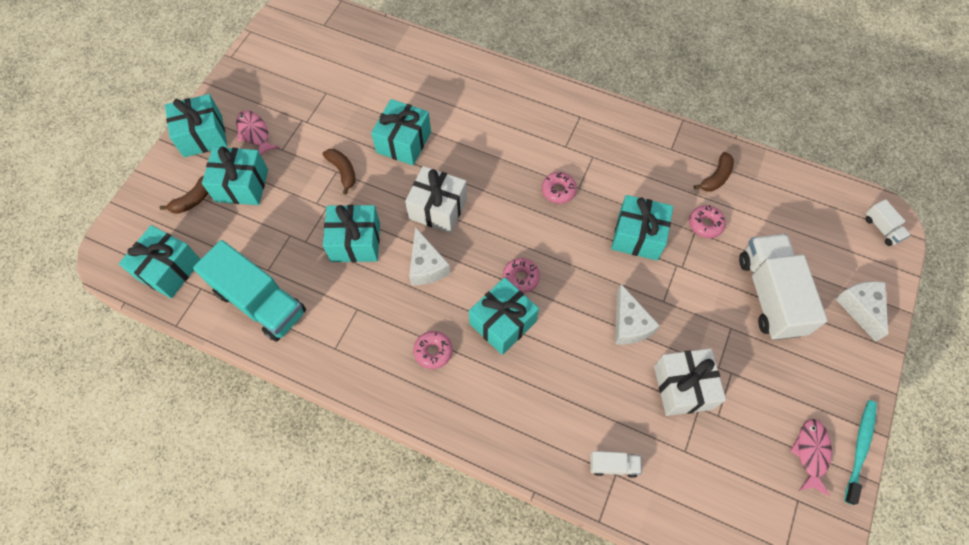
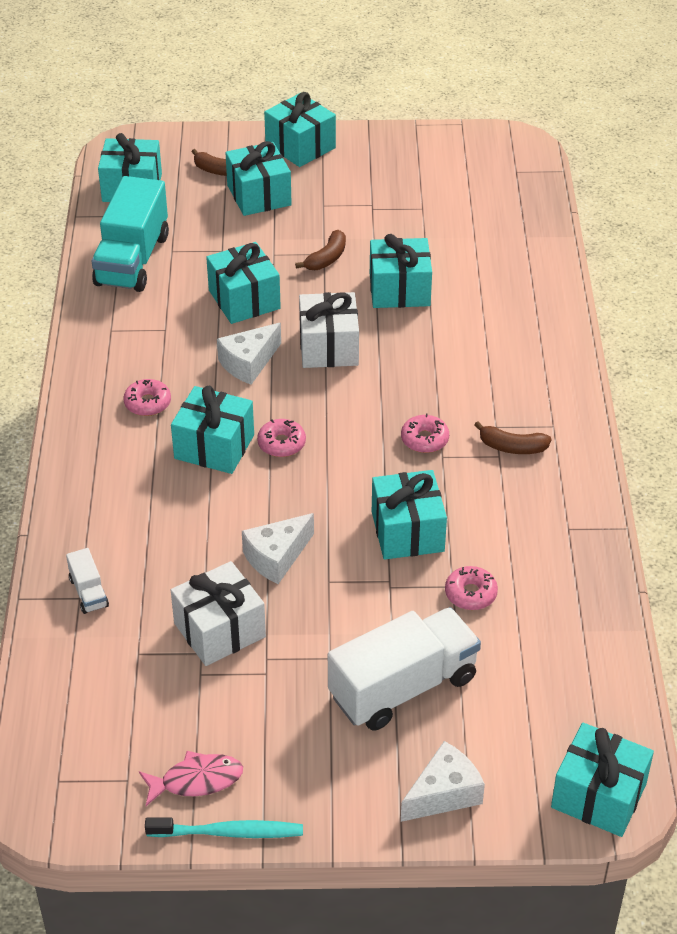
camera: 65 degrees right, 20 degrees down
(254, 133) = (329, 179): pink fish -> none
(716, 177) = (554, 586): brown banana -> brown banana (512, 447)
(882, 228) = (598, 795): white truck -> turquoise gift

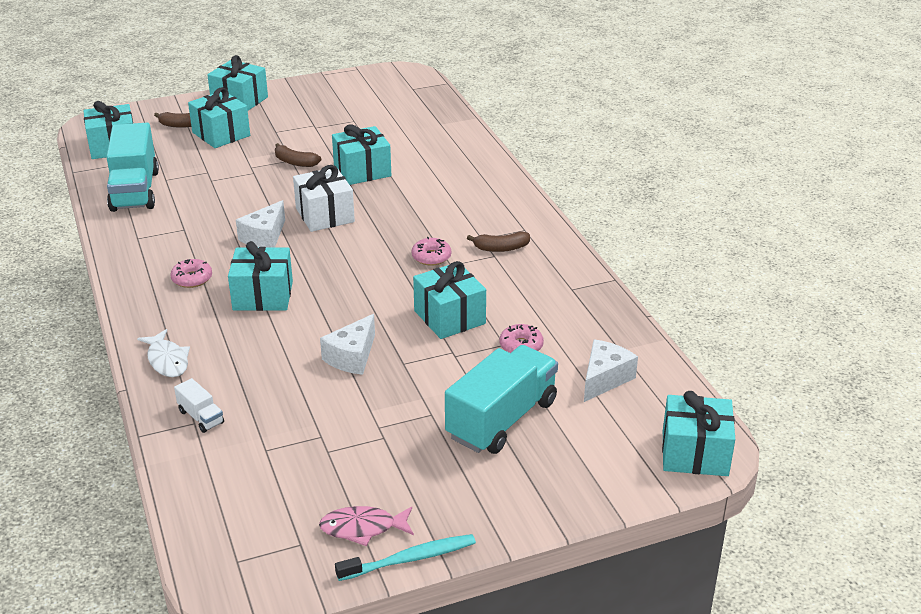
camera: 20 degrees left, 10 degrees down
(81, 508) = (167, 360): none -> white fish
(197, 780) = (362, 528): pink fish -> pink fish turned 150 degrees counterclockwise
(219, 630) = (329, 417): white gift -> none
(244, 299) = (241, 198): turquoise gift -> none
(281, 443) = (318, 282): pink donut -> none
(327, 258) = (295, 162): brown banana -> brown banana turned 105 degrees clockwise
(403, 687) = (501, 419): white truck -> turquoise truck
(444, 793) = (574, 483): white cheese -> white cheese (604, 379)

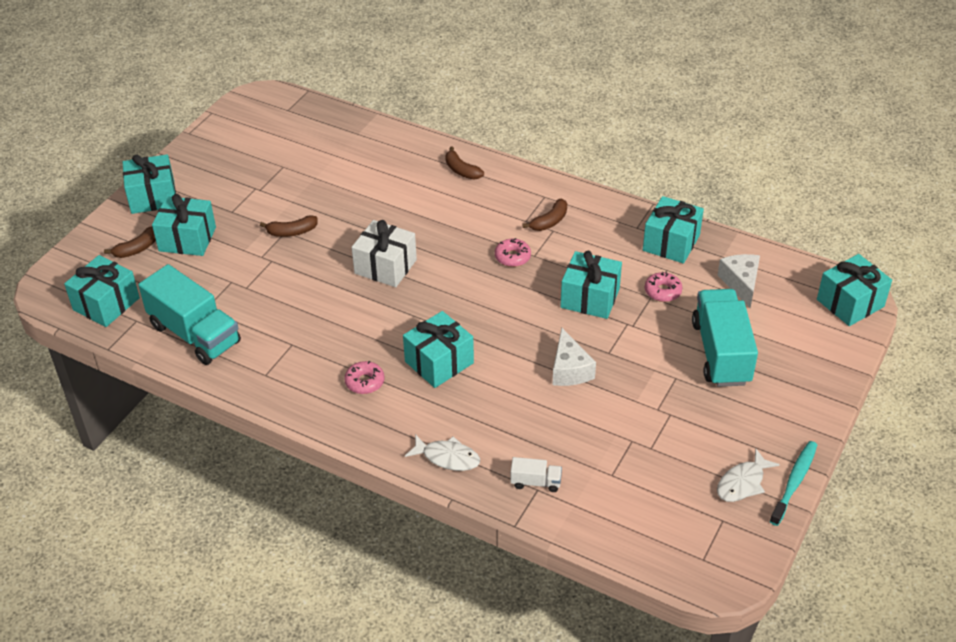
camera: 40 degrees left, 10 degrees up
(264, 237) = (367, 313): white cheese -> none
(362, 171) = (357, 210): turquoise gift -> turquoise gift (671, 243)
(362, 528) = (742, 483): pink fish -> white fish
(483, 181) = (461, 170): none -> brown banana

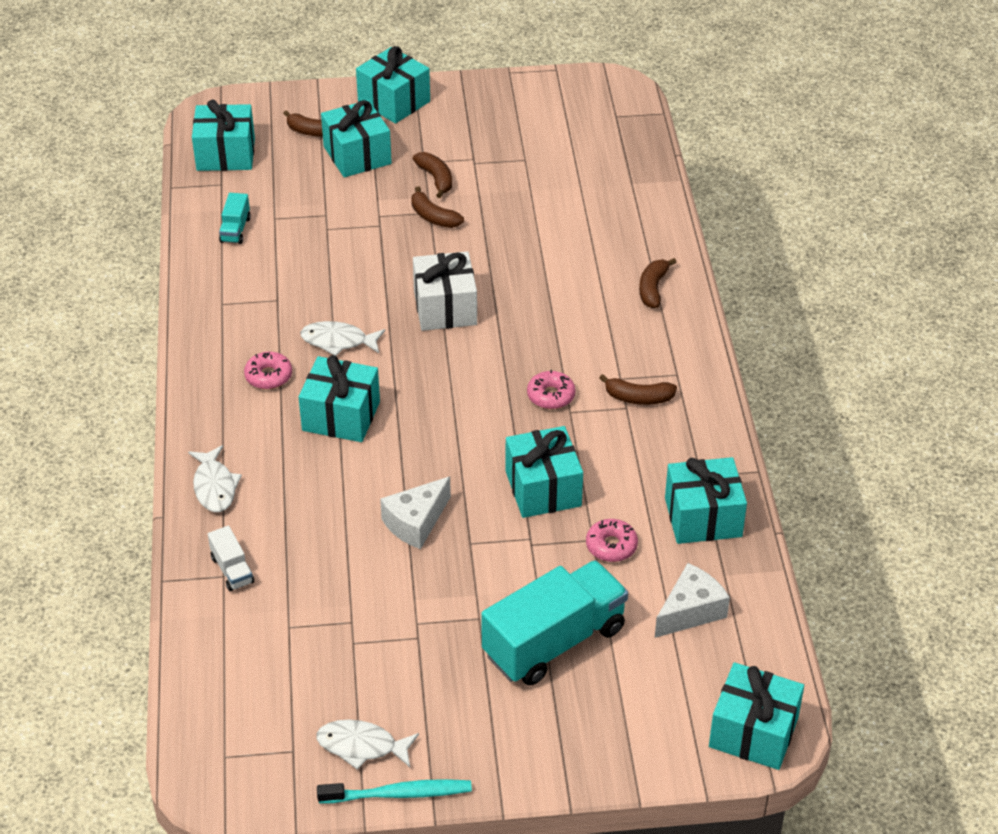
camera: 55 degrees right, 0 degrees up
(195, 334) = (235, 230): turquoise truck -> turquoise truck, size x0.44
(255, 214) = (436, 179): none -> brown banana
(365, 332) = (338, 341): none -> white fish

